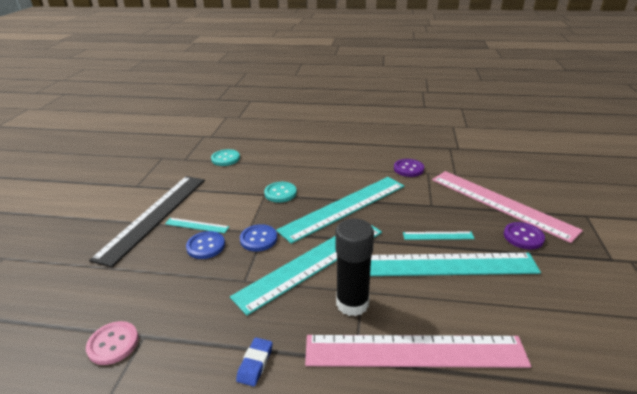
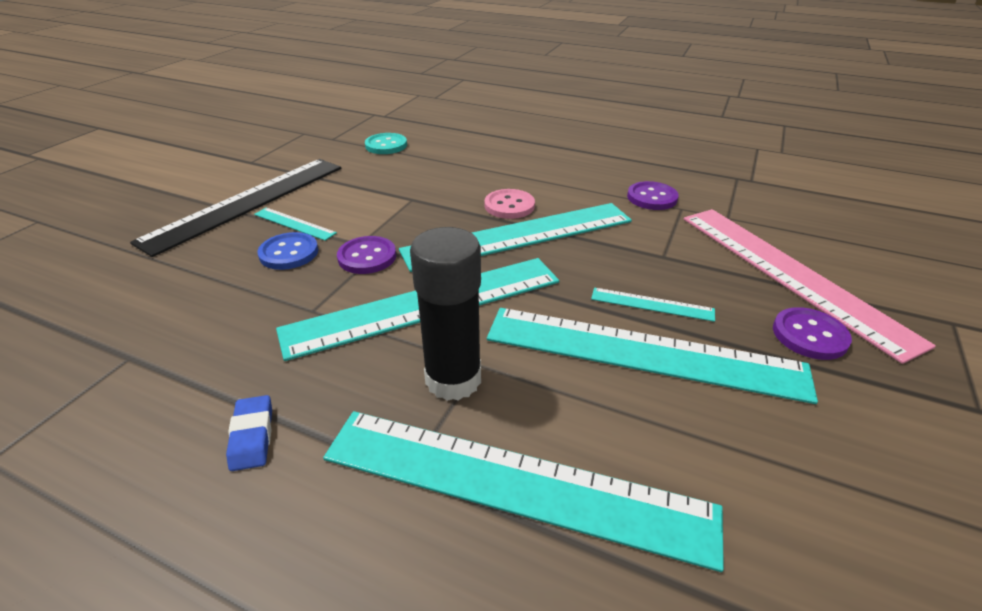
camera: 15 degrees right, 5 degrees up
(113, 344) = (85, 358): pink button -> pink button (509, 206)
(255, 363) = (252, 436): blue eraser -> blue eraser turned 45 degrees counterclockwise
(258, 239) = (367, 257): blue button -> purple button
(280, 193) = (435, 201): turquoise button -> none
(414, 351) = (514, 483): pink ruler -> turquoise ruler

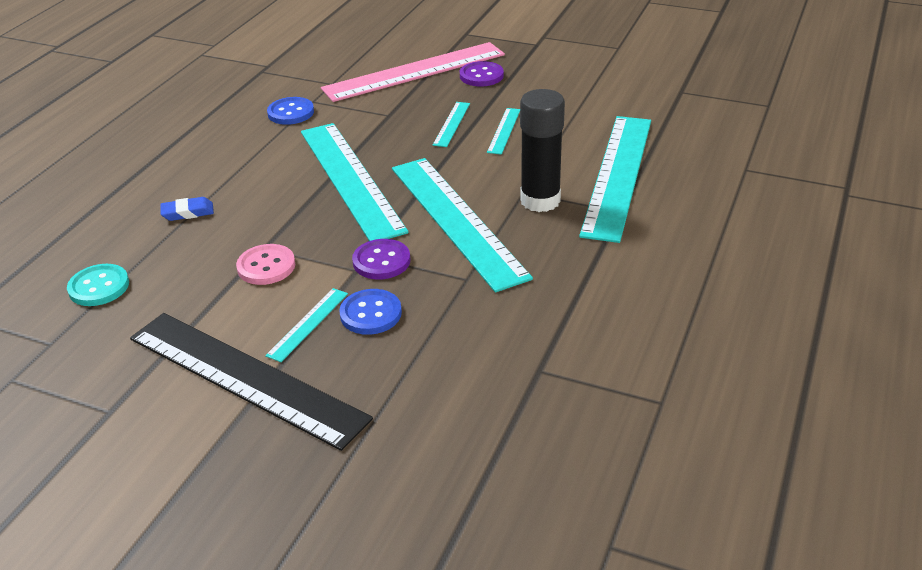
camera: 90 degrees left, 0 degrees up
(252, 436) = (608, 277): blue eraser -> blue eraser (188, 212)
(509, 206) = (292, 186): pink button -> pink button (266, 266)
(643, 352) = (504, 130): turquoise ruler -> turquoise ruler, size x0.42
(652, 198) = (291, 113): purple button -> blue button

